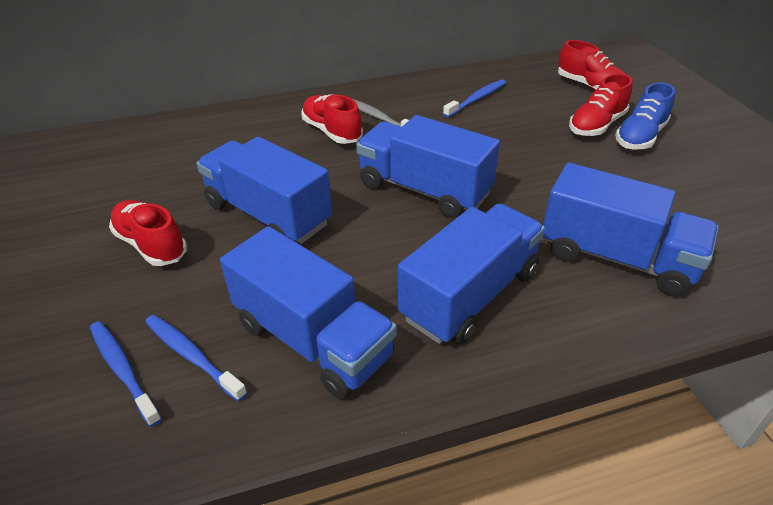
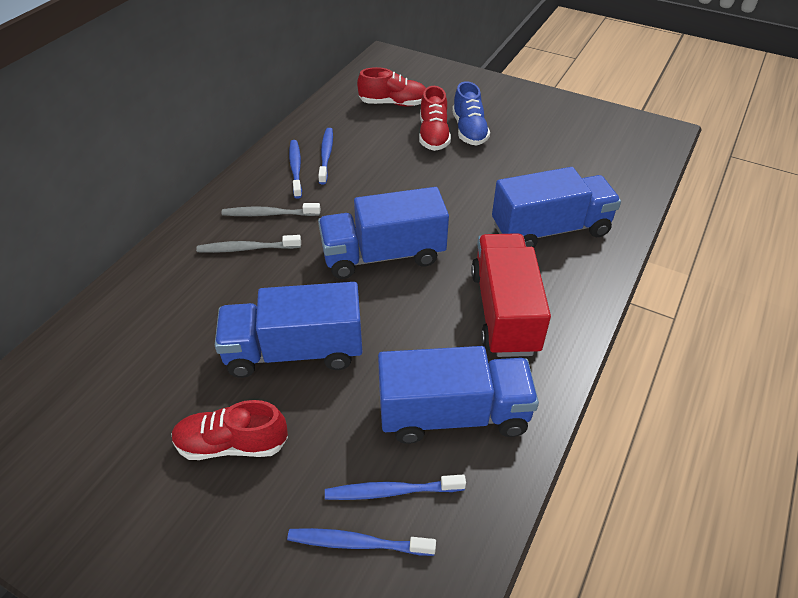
camera: 45 degrees left, 5 degrees up
(332, 131) = (247, 248): red shoe -> grey toothbrush
(439, 97) = (296, 168): none -> blue toothbrush
(470, 295) = (504, 312): blue truck -> red truck

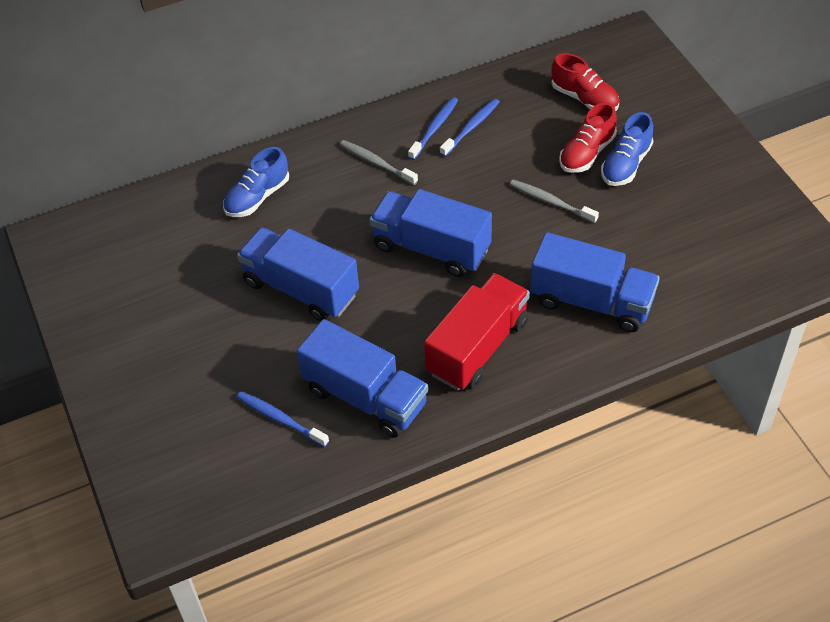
camera: 40 degrees right, 5 degrees up
(175, 293) = (257, 197): none -> blue shoe
(232, 444) = (212, 329): red shoe -> none
(247, 248) = (335, 186): grey toothbrush -> grey toothbrush (551, 202)
(358, 543) = (234, 435): blue toothbrush -> none

